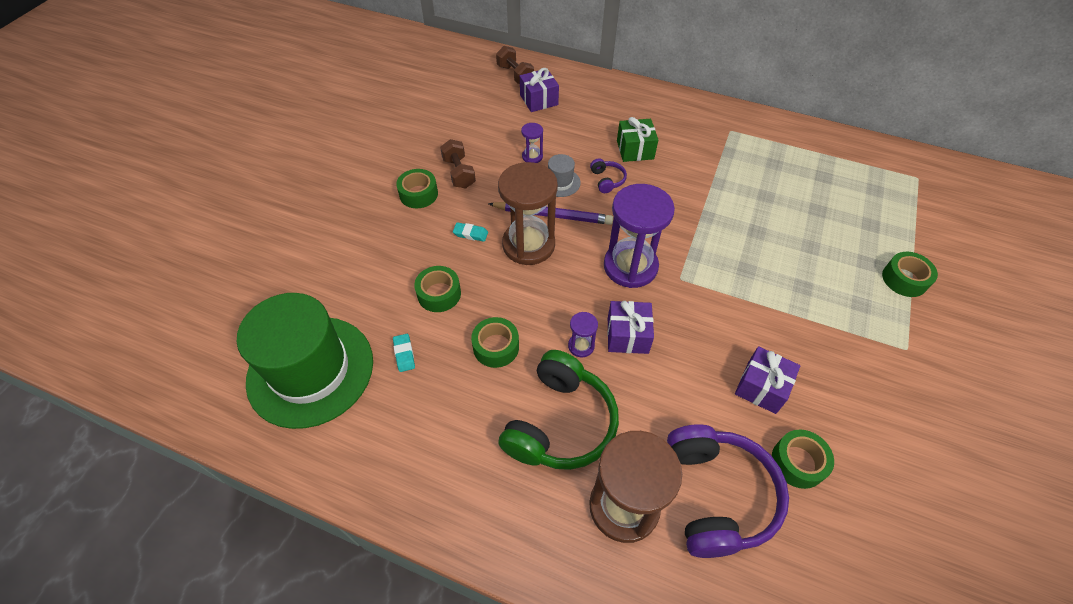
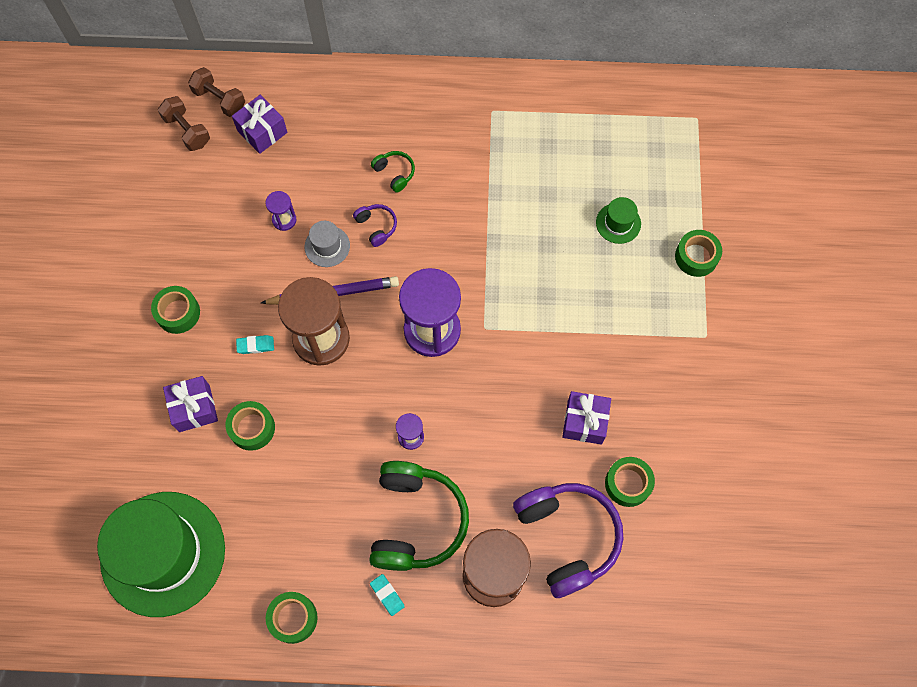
camera: 20 degrees left, 15 degrees up
(404, 354) = (246, 505): turquoise eraser -> turquoise eraser (387, 595)
(459, 173) = (211, 270): brown dumbbell -> brown dumbbell (187, 131)
(496, 347) = (331, 466): green tape -> green tape (293, 618)
(627, 335) = (451, 410): purple gift -> purple gift (194, 408)
(635, 150) = (394, 173): green gift -> green headphones
(829, 233) = (618, 223): none -> green hat

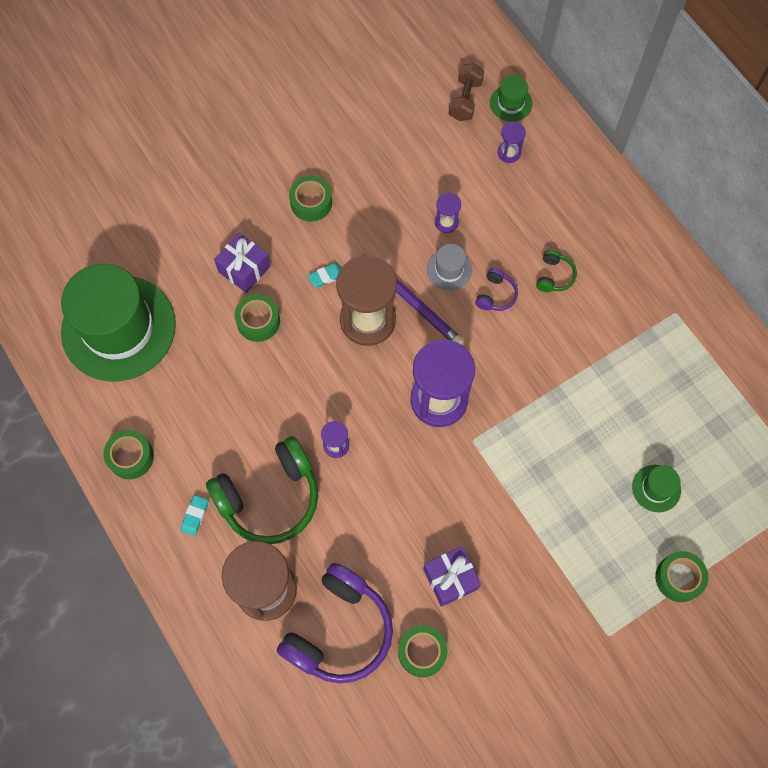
camera: 55 degrees right, 0 degrees up
(219, 99) = (510, 103): brown dumbbell -> green hat
(255, 345) = (326, 276): turquoise eraser -> turquoise eraser turned 75 degrees counterclockwise
(262, 131) = (509, 153): purple gift -> purple hourglass

